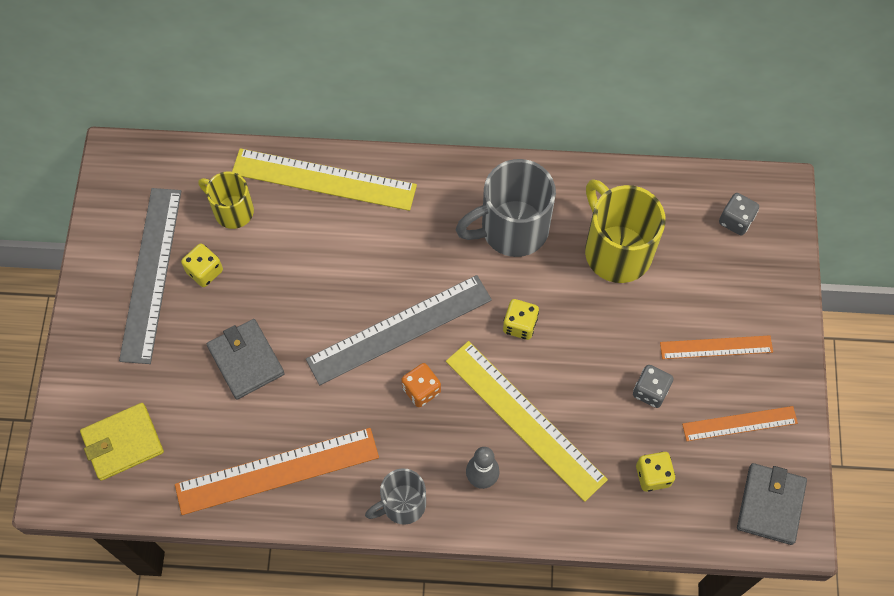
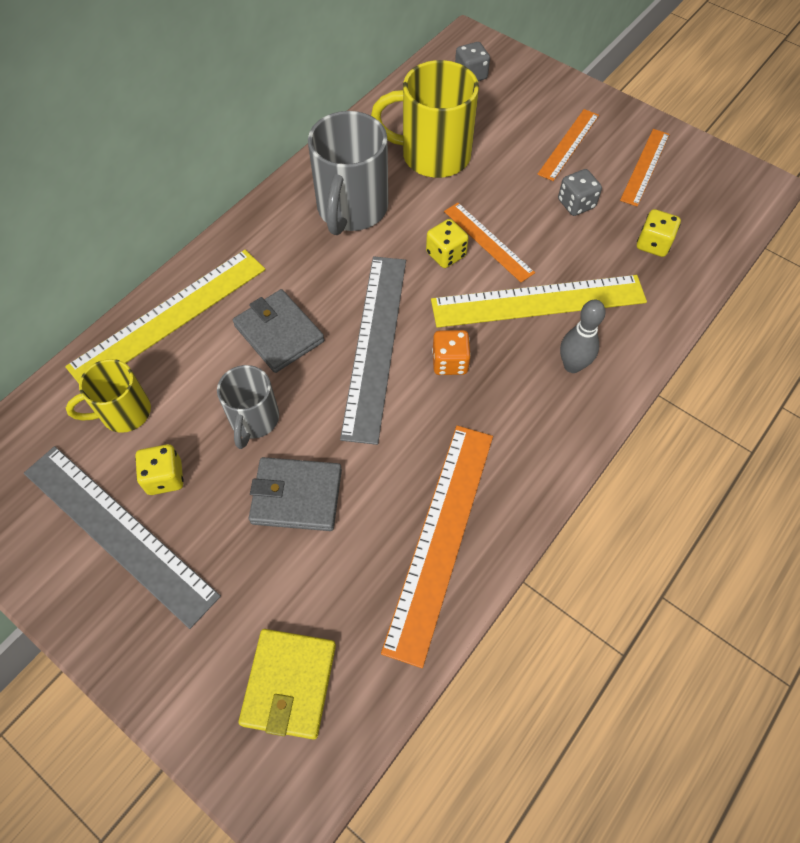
camera: 55 degrees left, 5 degrees down
(402, 504) = (554, 444): grey mug -> grey mug (254, 420)
(557, 348) = (488, 241): none -> orange ruler
(770, 505) = (728, 187): grey wallet -> grey wallet (279, 333)

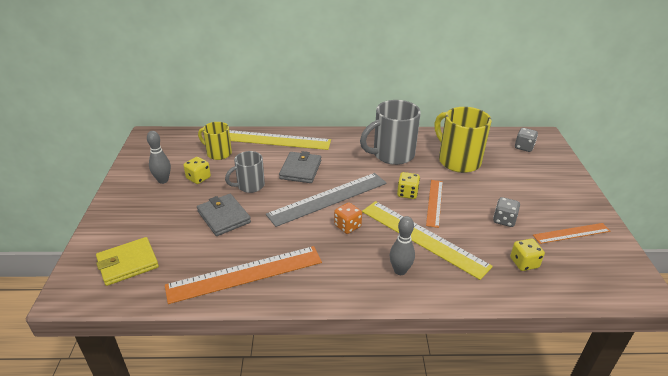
camera: 50 degrees right, 25 degrees down
(119, 532) = (163, 180): grey ruler -> grey bowling pin
(569, 144) = (538, 198): orange ruler -> none

